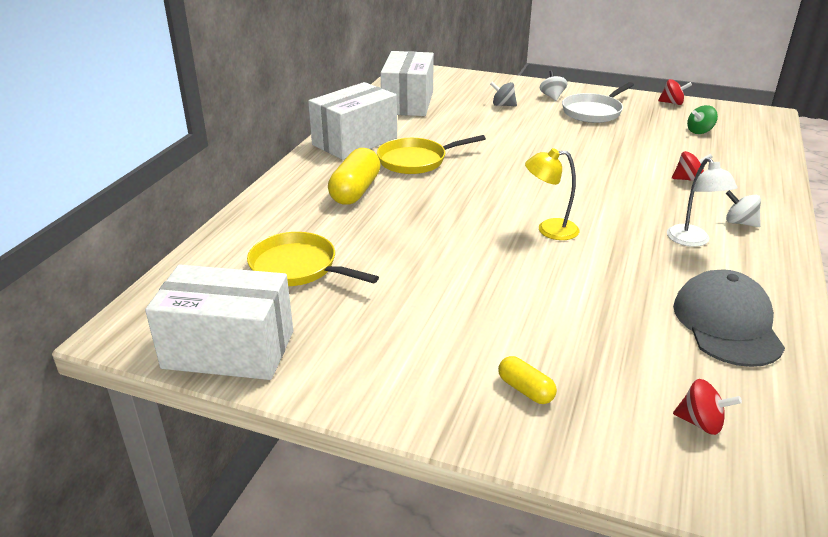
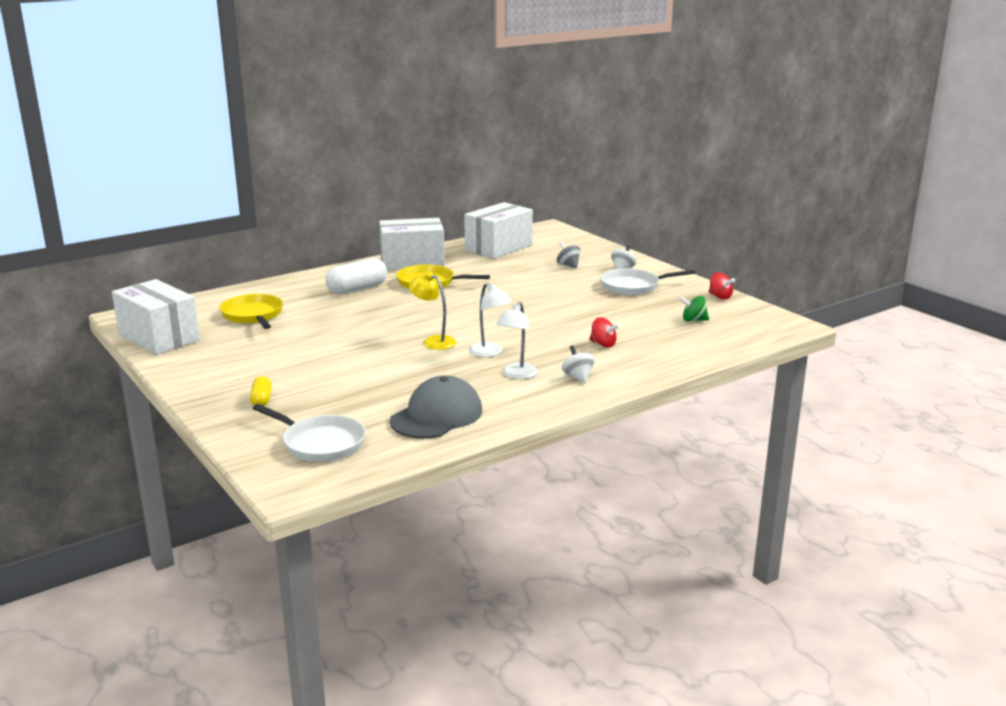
camera: 35 degrees right, 10 degrees down
(355, 191) = (357, 289): yellow capsule -> white capsule
(622, 224) = (490, 353): none -> white lamp
(700, 423) = (320, 443): red spinning top -> white pan

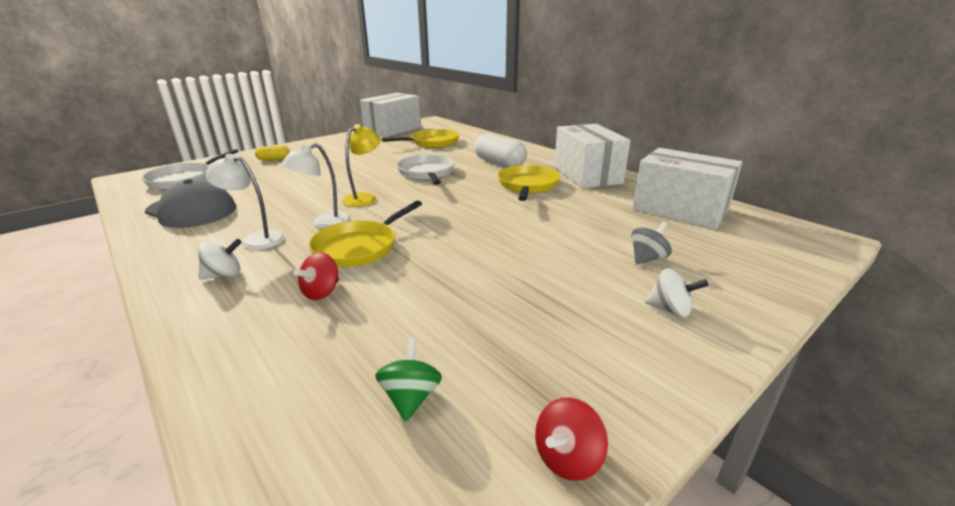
camera: 85 degrees right, 5 degrees up
(539, 338) = (359, 247): none -> yellow pan
(633, 286) = (580, 321): white pan -> white pan (427, 173)

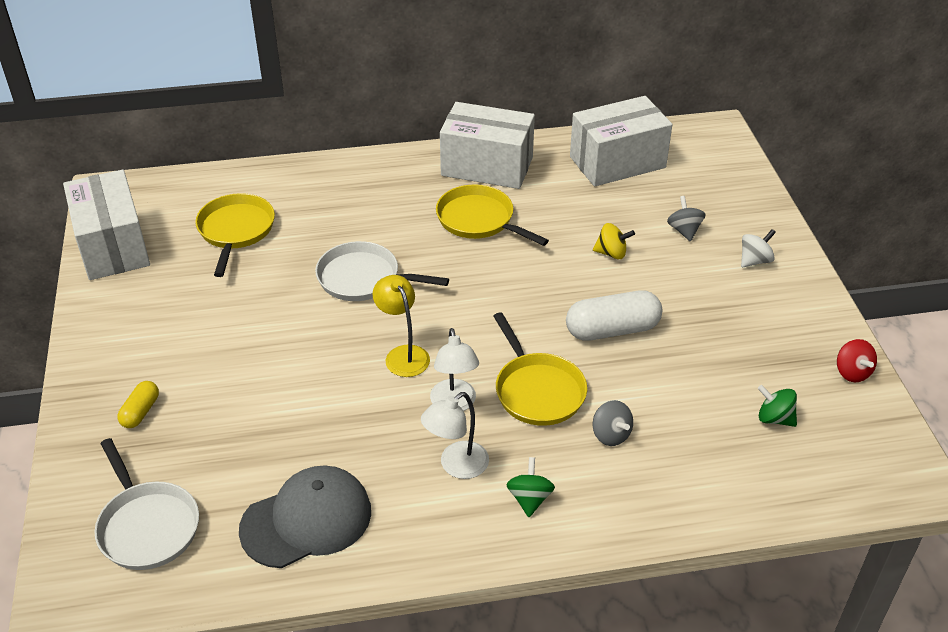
camera: 60 degrees left, 15 degrees up
(224, 275) = (529, 499): white spinning top -> green spinning top
(321, 292) = (611, 435): red spinning top -> grey spinning top
(499, 163) = (385, 208): white capsule -> white capsule (612, 330)
(562, 235) = (611, 253): none -> yellow spinning top

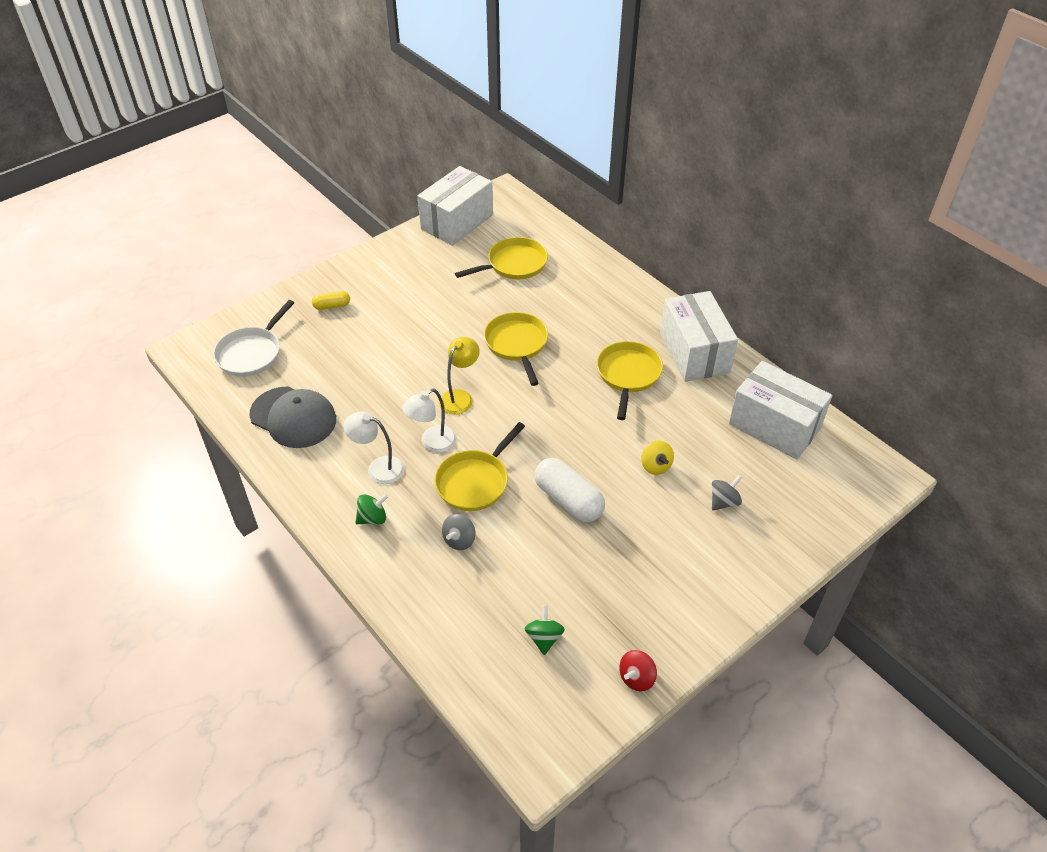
camera: 60 degrees right, 5 degrees up
(363, 278) = (517, 344): white pan -> yellow pan
(755, 261) = (726, 563): white spinning top -> none

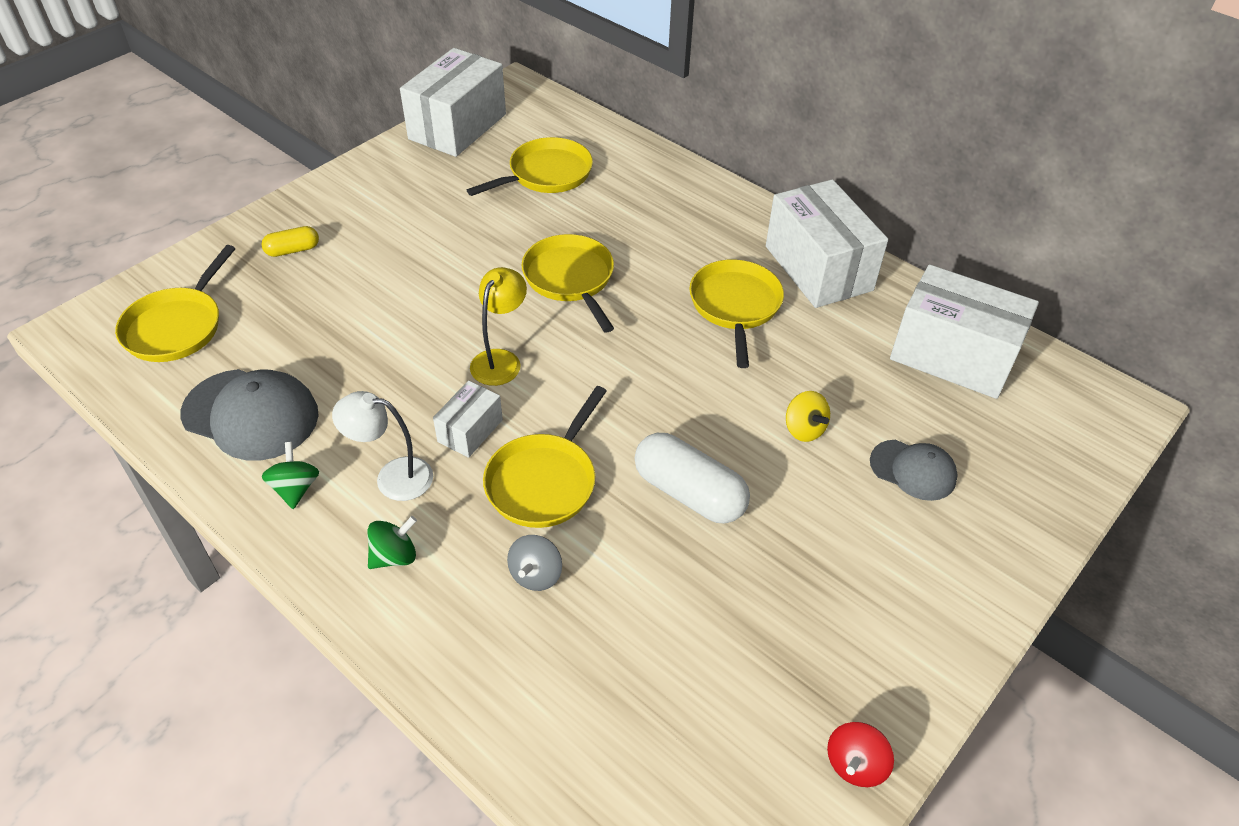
camera: 10 degrees left, 0 degrees up
(251, 353) = (177, 327): white pan -> yellow pan
(432, 443) = (470, 431): white lamp -> white box
(544, 638) = (697, 717): green spinning top -> green spinning top (295, 488)
(724, 502) = (913, 470): grey spinning top -> grey cap

